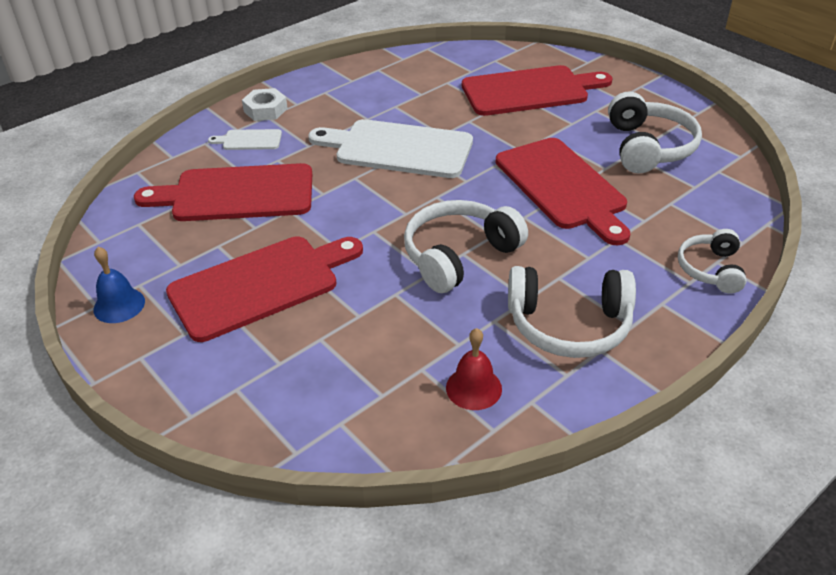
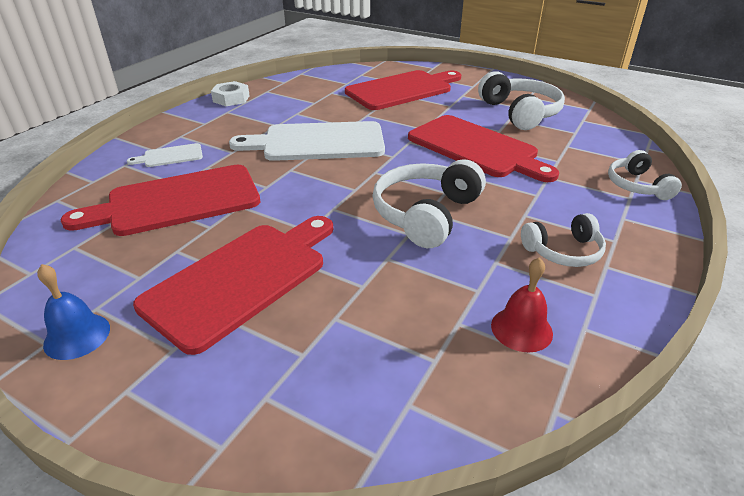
camera: 20 degrees left, 5 degrees down
(265, 110) = (176, 131): white nut -> white nut (231, 99)
(569, 325) = (563, 251): white headphones -> white headphones, size x0.61

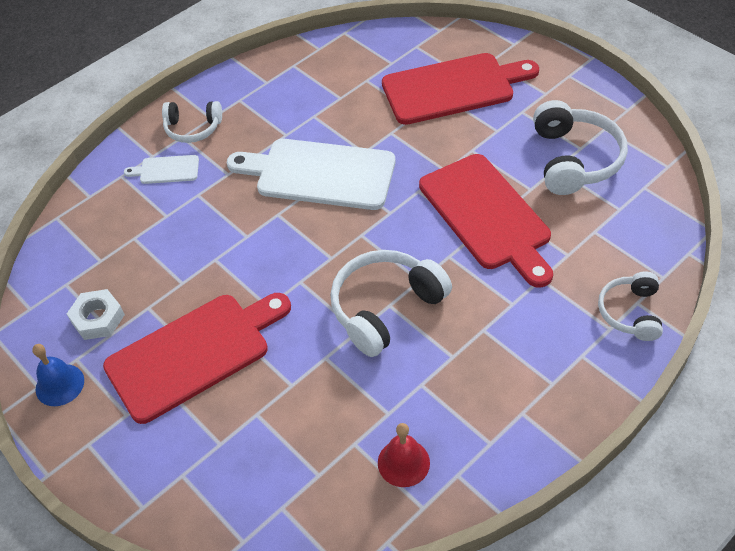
camera: 20 degrees right, 15 degrees up
(177, 201) = (160, 241): red cutting board -> none
(231, 99) = (250, 75): white nut -> white nut (98, 319)
(563, 251) = (492, 386): white headphones -> white headphones (193, 128)

